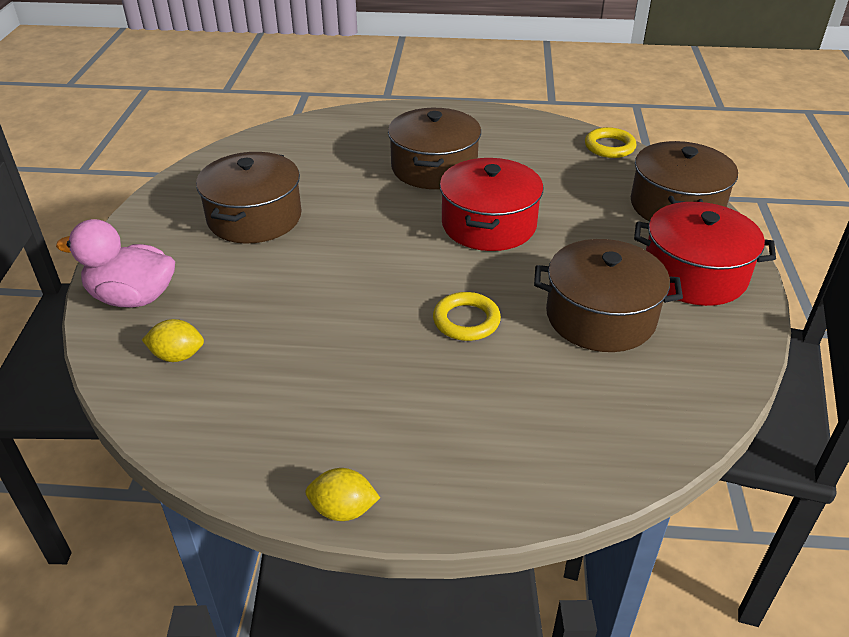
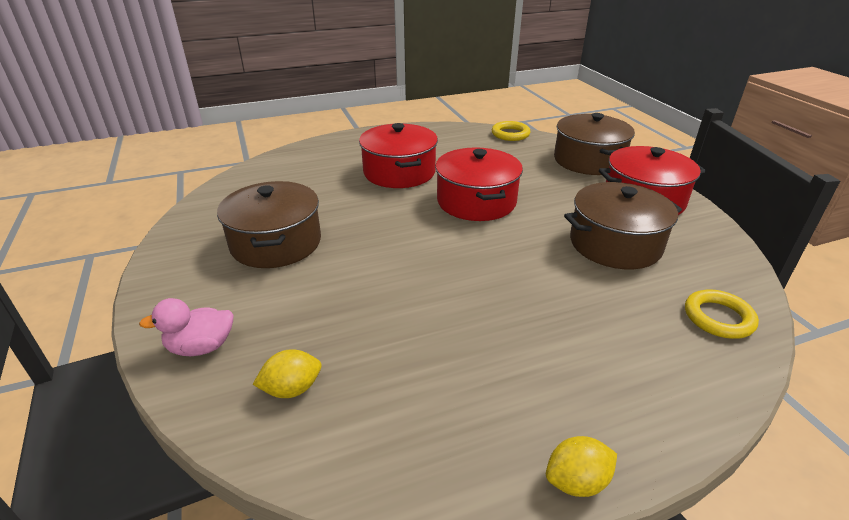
camera: 25 degrees left, 5 degrees down
(133, 298) = (201, 347): pink duck -> pink duck, size x0.66
(434, 168) = (399, 172): brown pot -> red pot
(466, 321) = (525, 275): yellow ring -> yellow ring (718, 318)

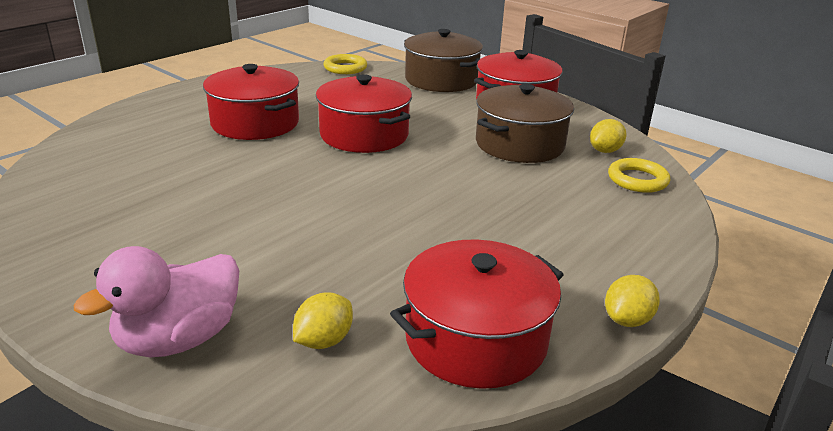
camera: 30 degrees left, 5 degrees down
(201, 347) = (179, 339): pink duck -> pink duck, size x1.51
(276, 243) = (171, 220): brown pot -> none
(411, 439) = (476, 339): none -> red pot
(705, 274) = (605, 151): none -> yellow lemon

